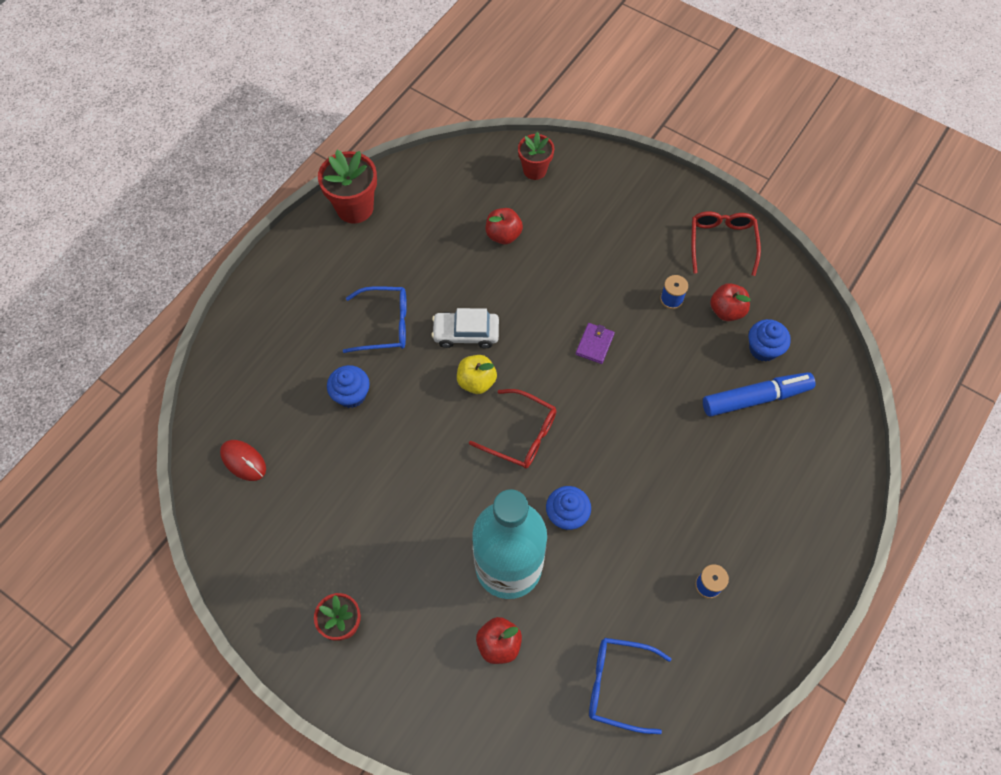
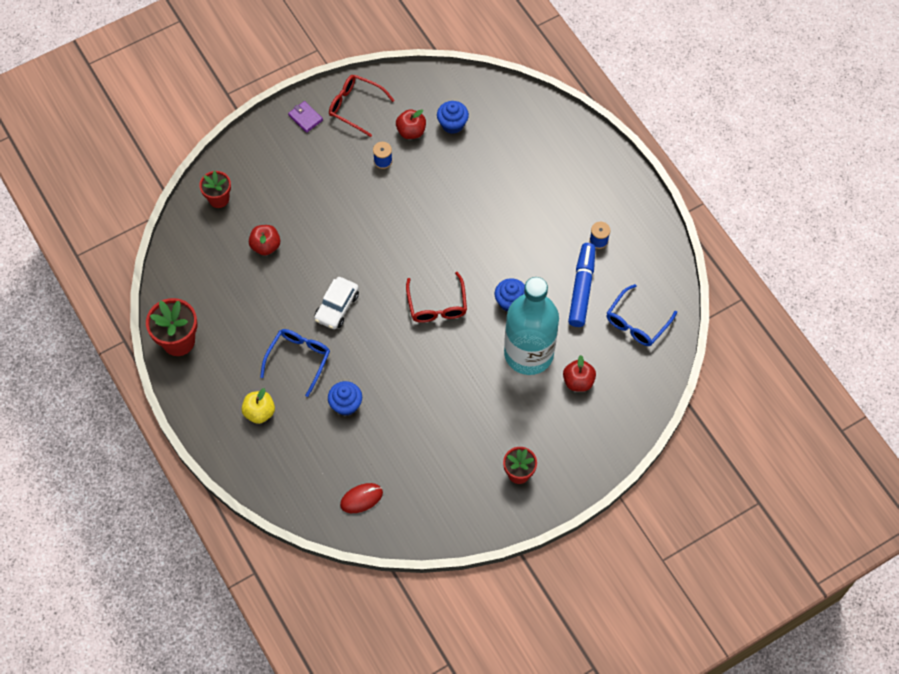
camera: 65 degrees left, 0 degrees up
(476, 381) = (380, 316): yellow apple -> yellow apple (259, 412)
(521, 434) = (437, 305): red glasses -> red glasses turned 120 degrees clockwise
(594, 344) = (392, 226): purple wallet -> purple wallet (305, 118)
(755, 398) = (486, 148): blue marker -> blue marker (581, 288)

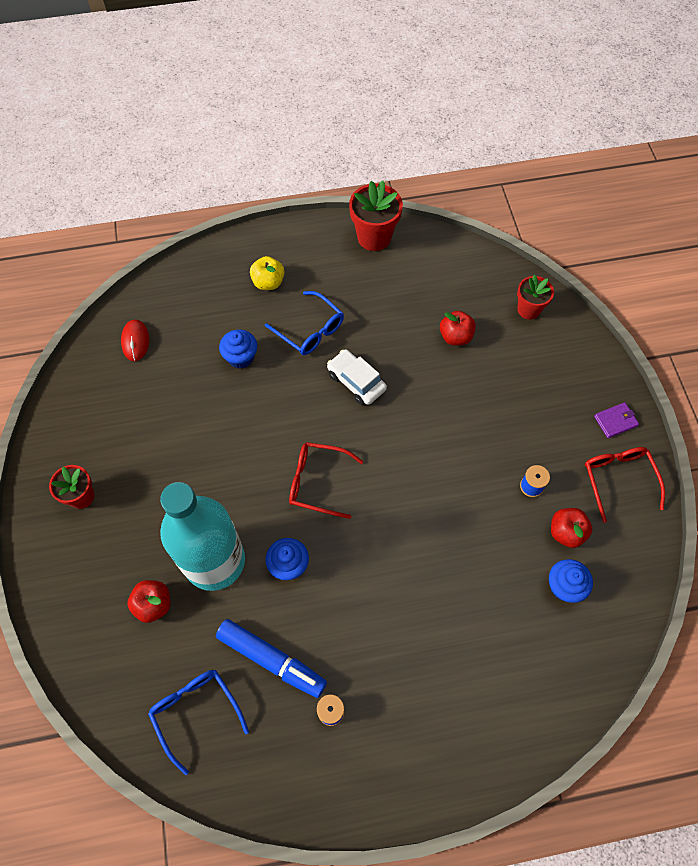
camera: 110 degrees right, 0 degrees up
(355, 107) = (618, 480): red glasses -> red glasses turned 60 degrees counterclockwise

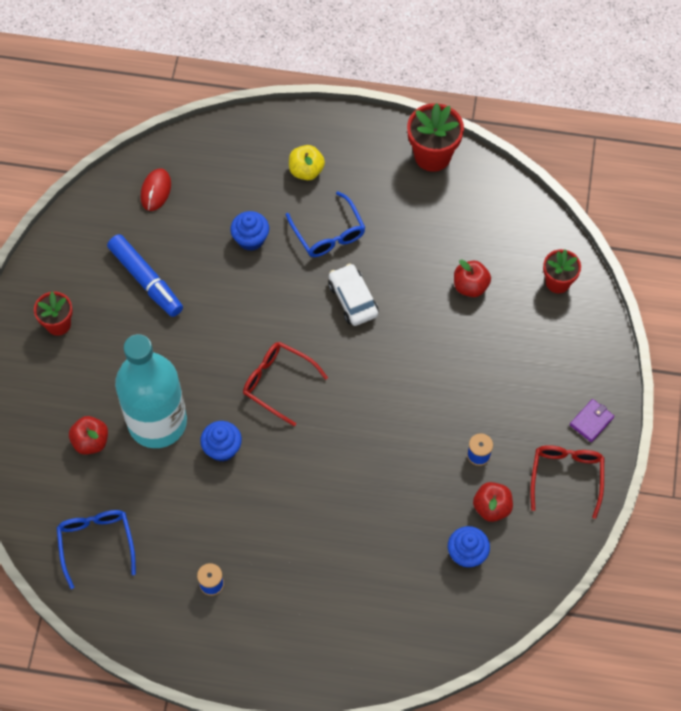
camera: 20 degrees right, 0 degrees up
(271, 659) = (176, 523): blue marker -> blue marker (146, 280)
(615, 421) = (591, 421): purple wallet -> purple wallet turned 45 degrees counterclockwise

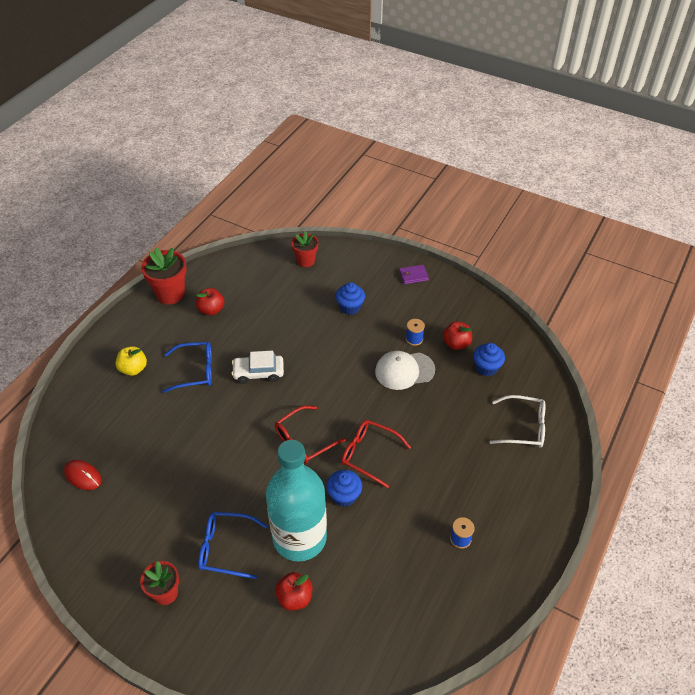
camera: 70 degrees left, 15 degrees down
(96, 544) = (395, 621): blue glasses -> blue glasses (226, 548)
(146, 280) = (162, 508): blue marker -> none
(250, 239) = (169, 422): blue cupcake -> blue cupcake (350, 307)
(389, 618) = (523, 427): none -> white glasses
(422, 458) = (404, 370): none -> white cap
(470, 286) = (284, 305): red apple -> red apple (211, 310)
(566, 477) = (448, 299): red glasses -> red glasses (369, 454)
(591, 421) = (413, 275): purple wallet -> purple wallet turned 75 degrees counterclockwise

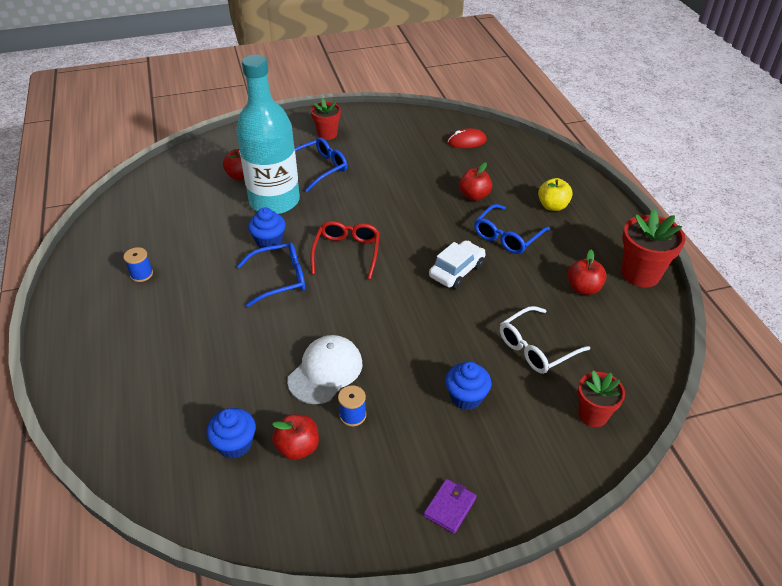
camera: 135 degrees right, 5 degrees down
(163, 418) = (474, 196): none -> red apple
(369, 454) = (279, 279): red glasses -> blue glasses
(523, 427) = (141, 404): white glasses -> white glasses (536, 347)

